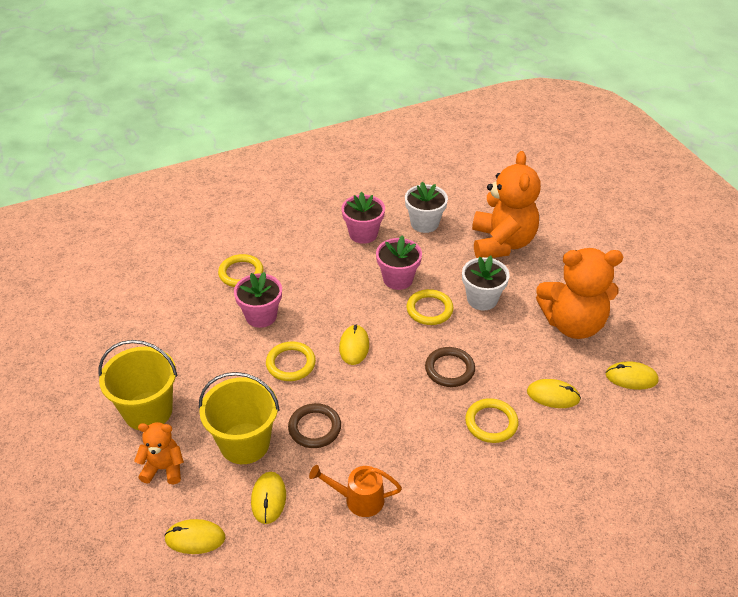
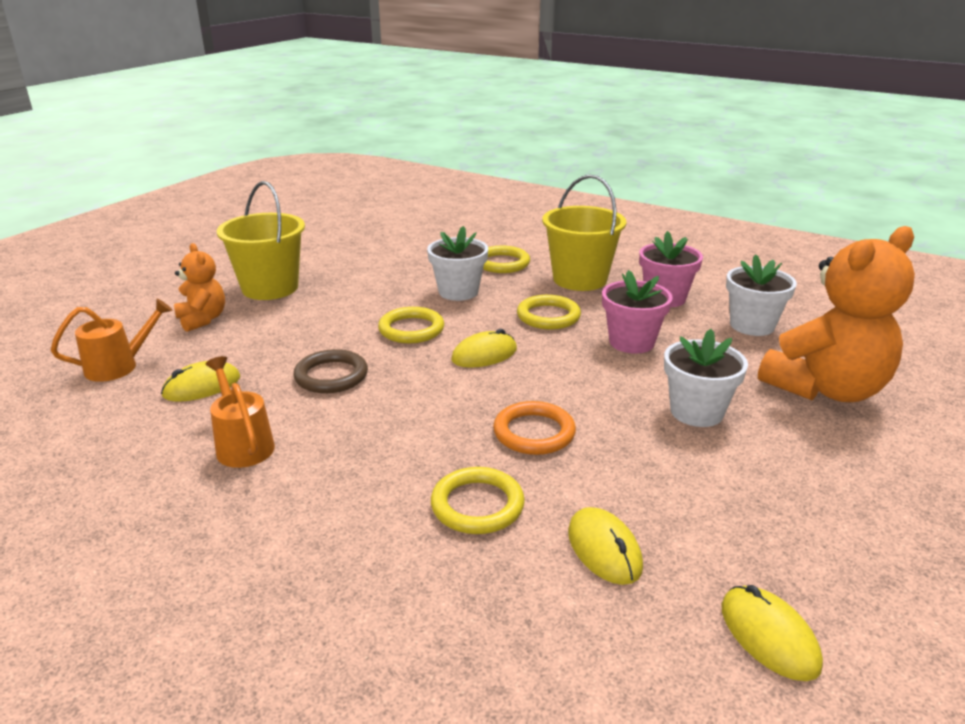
camera: 55 degrees right, 15 degrees down
(195, 538) = (119, 366): yellow mouse -> orange watering can
(244, 443) = (271, 346): yellow bucket -> yellow bucket (580, 279)
(261, 316) = (458, 292): pink flower pot -> white flower pot
(429, 309) = (615, 380): yellow ring -> yellow ring (548, 316)
(449, 369) = (534, 432): brown ring -> orange ring
(573, 324) = (783, 514): orange teddy bear -> none

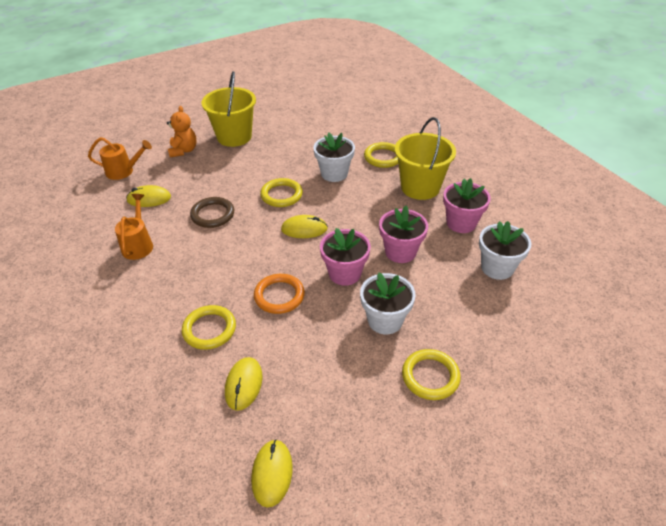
camera: 30 degrees right, 15 degrees up
(548, 316) = (369, 212): yellow ring -> yellow ring (430, 376)
(591, 382) = (344, 273): none -> pink flower pot
(825, 389) = (488, 338): orange teddy bear -> none

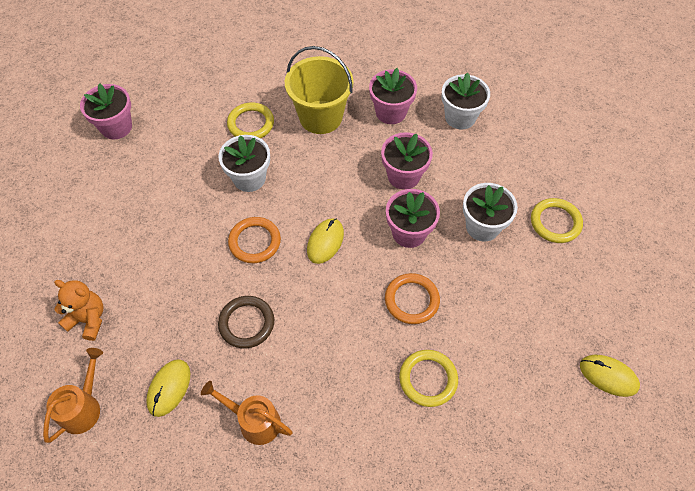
camera: 65 degrees left, 15 degrees up
(234, 137) = (101, 251): yellow bucket -> none
(243, 384) = (509, 369): yellow mouse -> none
(281, 195) = (255, 242): yellow ring -> orange ring
(332, 107) = (116, 127): none -> pink flower pot

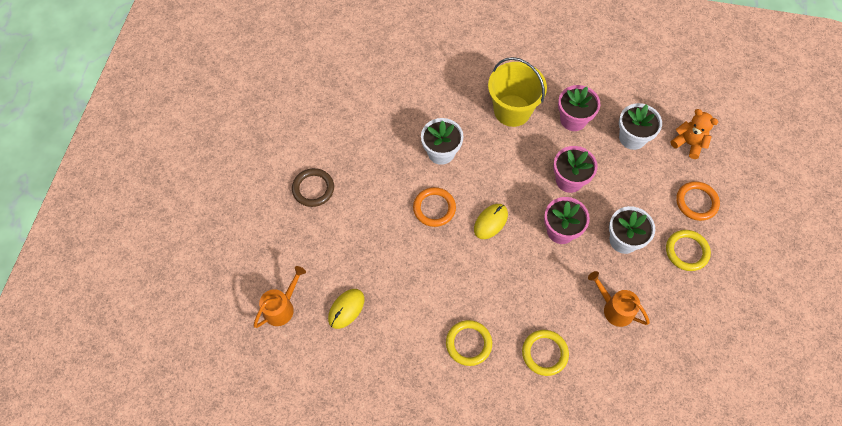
camera: 15 degrees right, 5 degrees up
(88, 319) = (295, 240): orange teddy bear -> orange teddy bear (688, 143)
(116, 127) = (342, 82): pink flower pot -> none
(246, 323) = (414, 273): brown ring -> brown ring (313, 189)
(251, 124) = (452, 103): yellow ring -> yellow ring (468, 343)
(254, 421) = (404, 350): orange watering can -> orange watering can (614, 308)
(411, 300) = (548, 287): orange ring -> orange ring (696, 202)
(608, 376) = (690, 388): yellow mouse -> none

